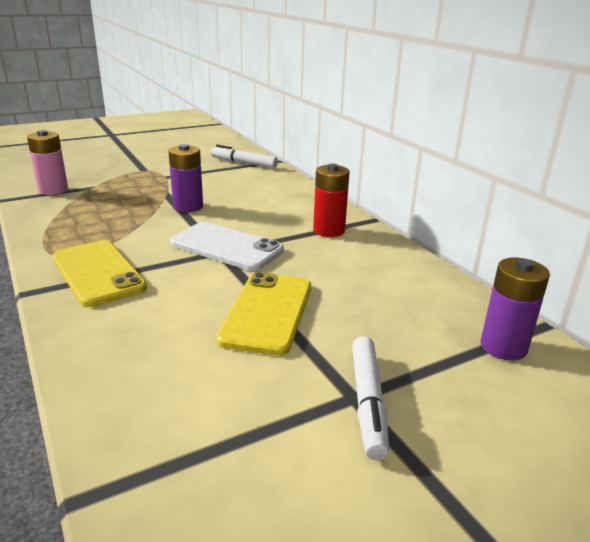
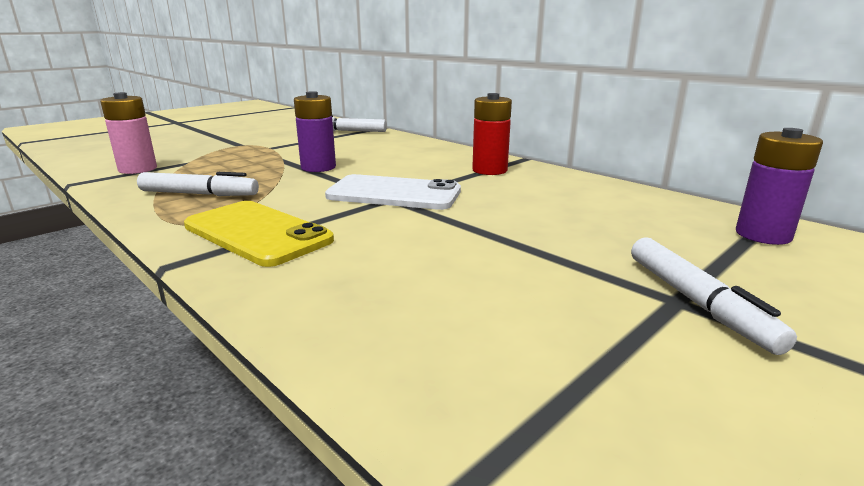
camera: 15 degrees left, 5 degrees down
(81, 225) = (199, 194): none -> white marker
(267, 312) = (498, 241): yellow phone -> none

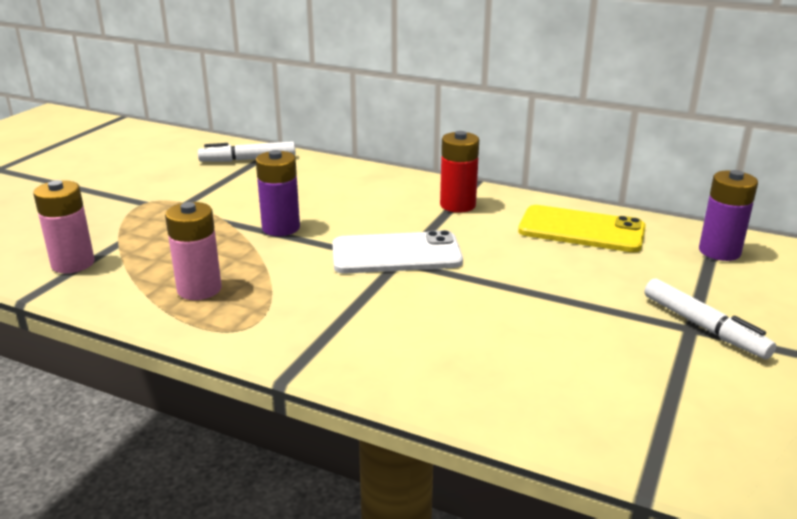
camera: 20 degrees left, 5 degrees up
(199, 194) = (199, 289): white marker -> pink battery
(257, 233) = (320, 328): yellow phone -> yellow phone (581, 230)

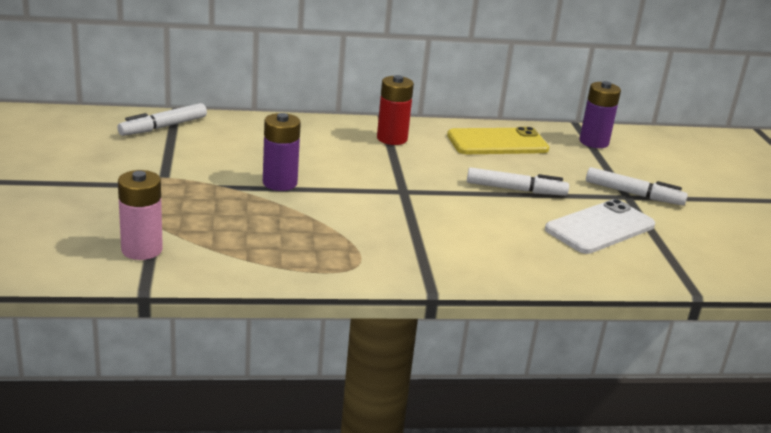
camera: 35 degrees left, 0 degrees up
(199, 289) = (283, 245): pink battery -> none
(396, 254) = (395, 186): white phone -> white phone (600, 228)
(537, 287) = (515, 190): none -> white marker

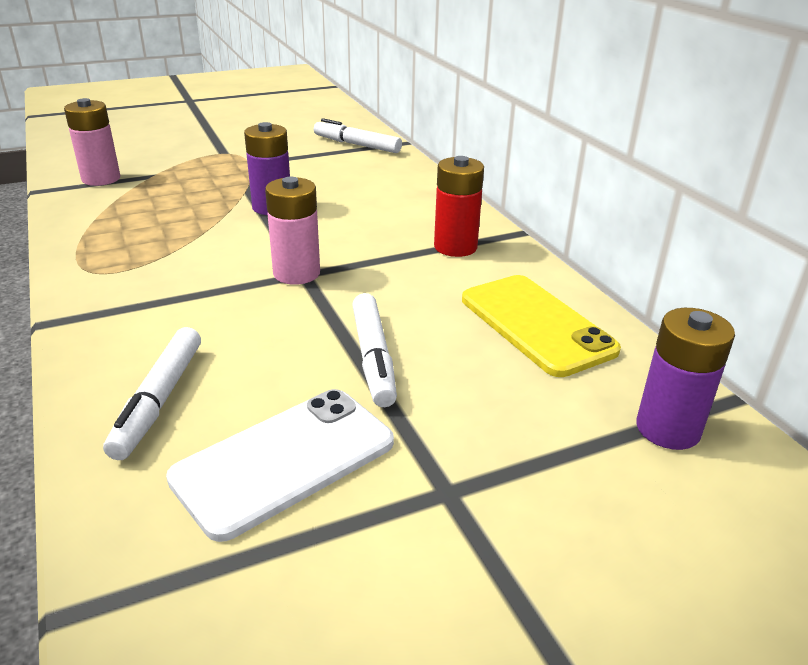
camera: 75 degrees right, 5 degrees up
(402, 193) = (296, 273): none -> pink battery
(600, 228) = (284, 460): white phone -> white phone turned 75 degrees counterclockwise
(633, 194) = (464, 500): white marker -> white marker (159, 400)

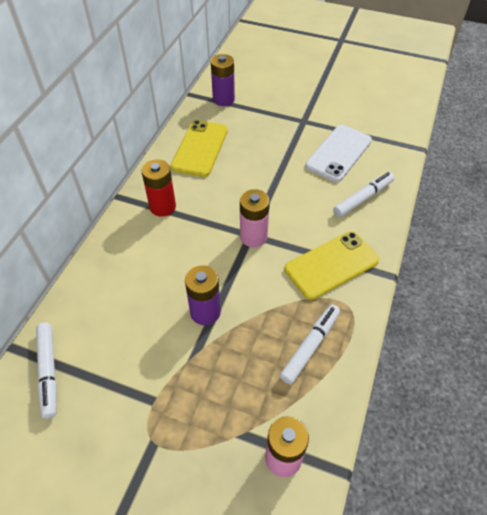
camera: 135 degrees left, 20 degrees up
(151, 295) = (331, 265): none -> yellow phone
(284, 460) = (338, 153): white phone -> white phone turned 60 degrees counterclockwise
(373, 357) = (274, 171): white marker -> white marker (310, 346)

